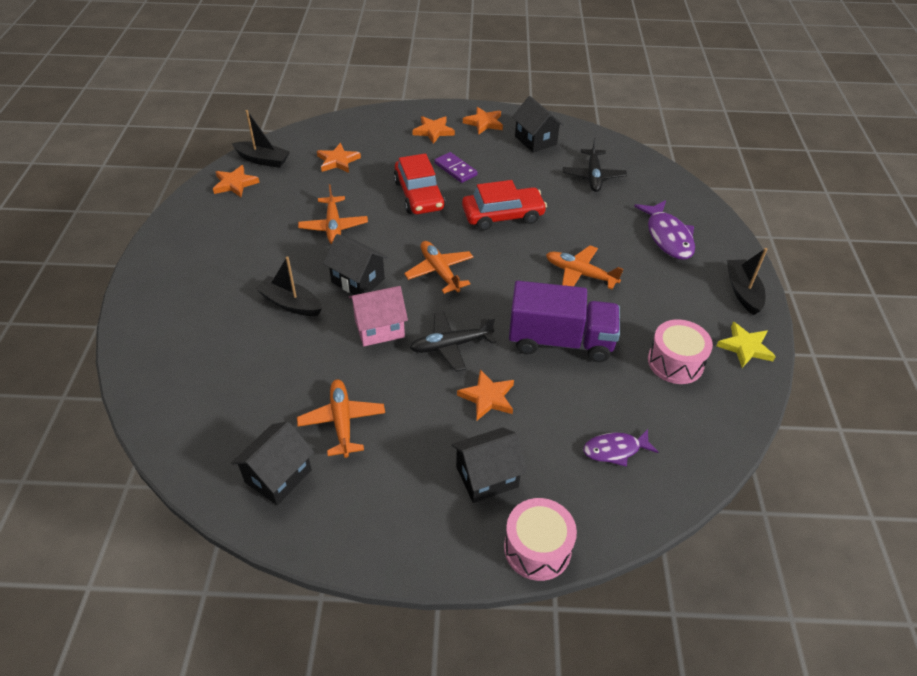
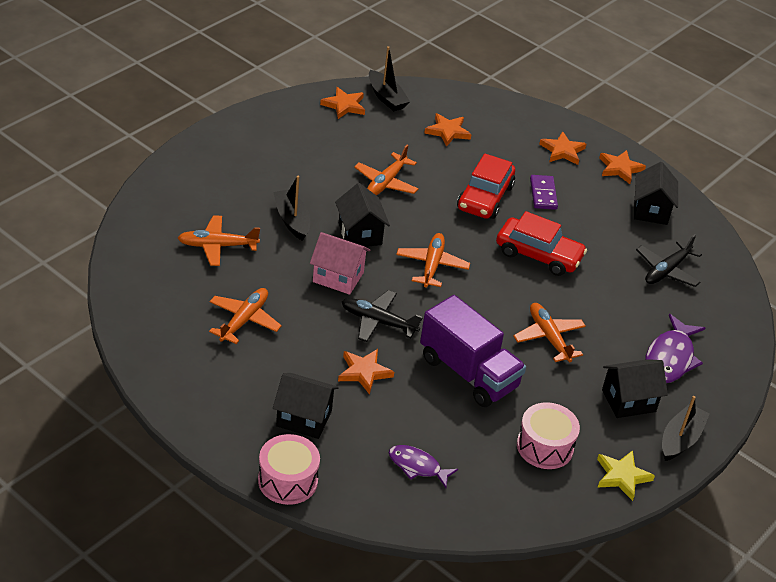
camera: 35 degrees right, 5 degrees down
(248, 368) = (217, 246): none -> orange plane
(278, 476) = (168, 325): black house -> black house (628, 401)

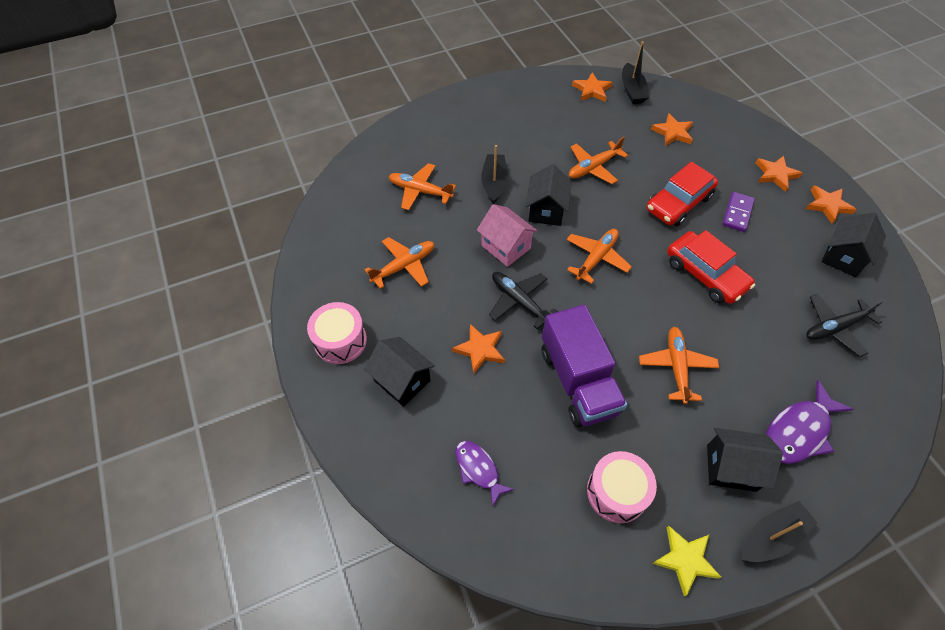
camera: 30 degrees right, 15 degrees up
(288, 480) = (353, 442): pink drum -> pink drum (340, 341)

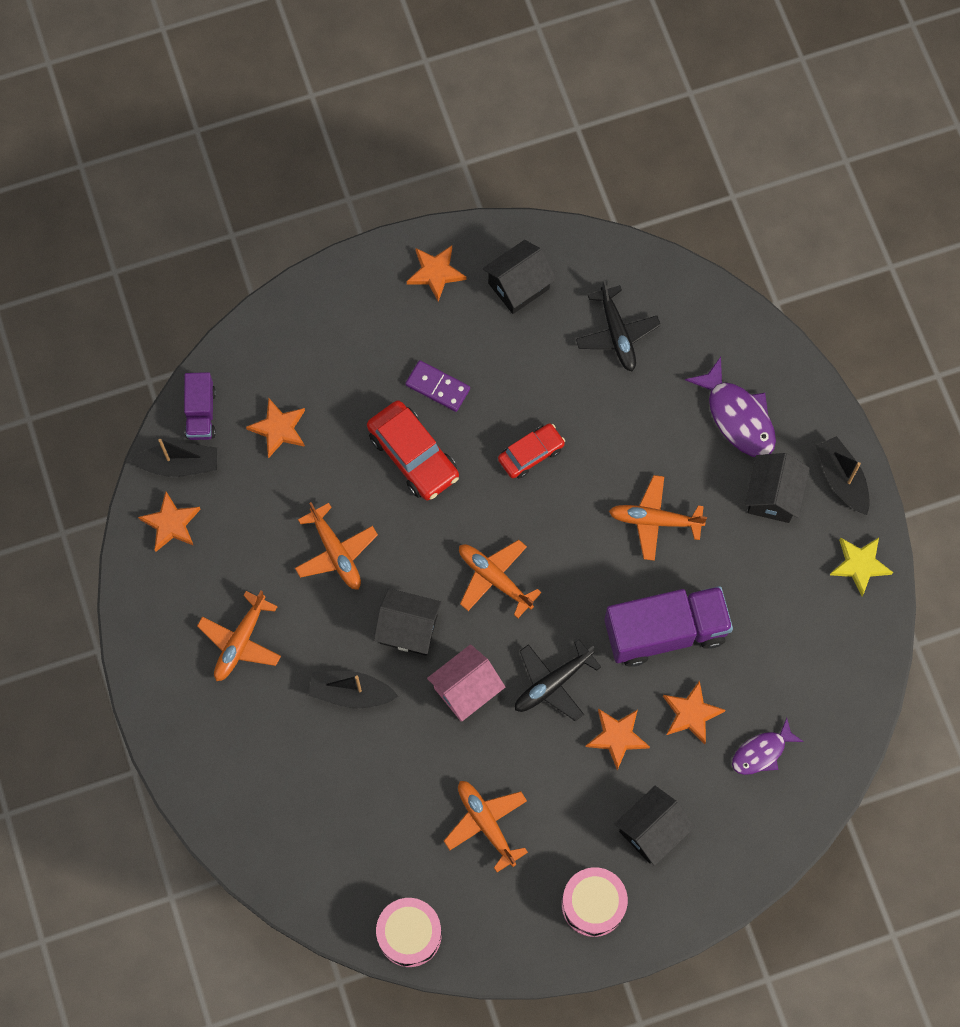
camera: 85 degrees left, 15 degrees up
(420, 191) = (355, 797): orange plane -> orange plane (240, 642)
(616, 492) = (792, 615): pink drum -> pink drum (409, 934)
(670, 96) = (201, 413): none -> purple truck
(705, 274) = (531, 454): red car -> red car, size x0.64
(775, 175) = (375, 318): orange star -> orange star (691, 714)
(843, 257) = (518, 286): black house -> black house turned 75 degrees counterclockwise

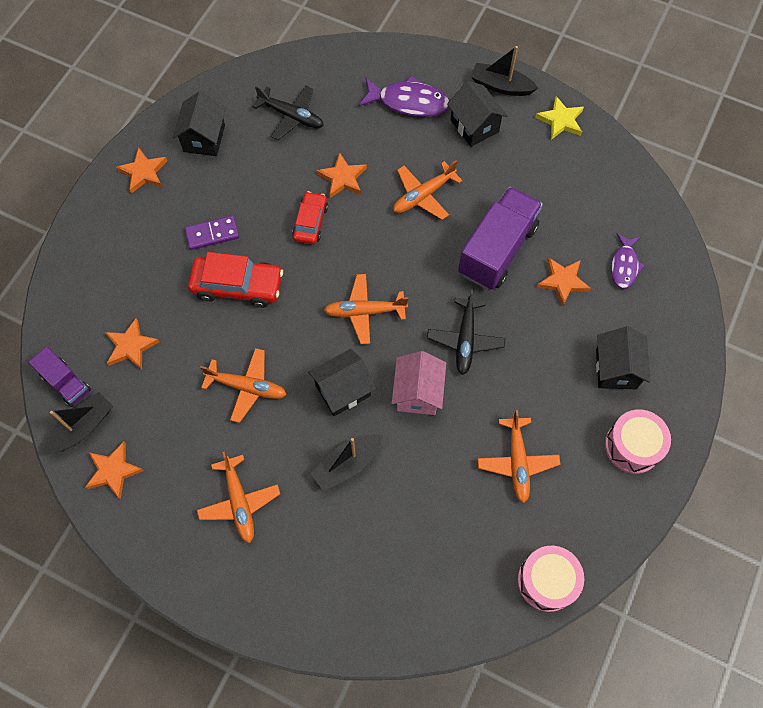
camera: 45 degrees left, 5 degrees down
(486, 823) = (517, 462): orange plane -> orange plane turned 105 degrees counterclockwise
(617, 737) = (536, 334): orange star -> orange star (342, 178)

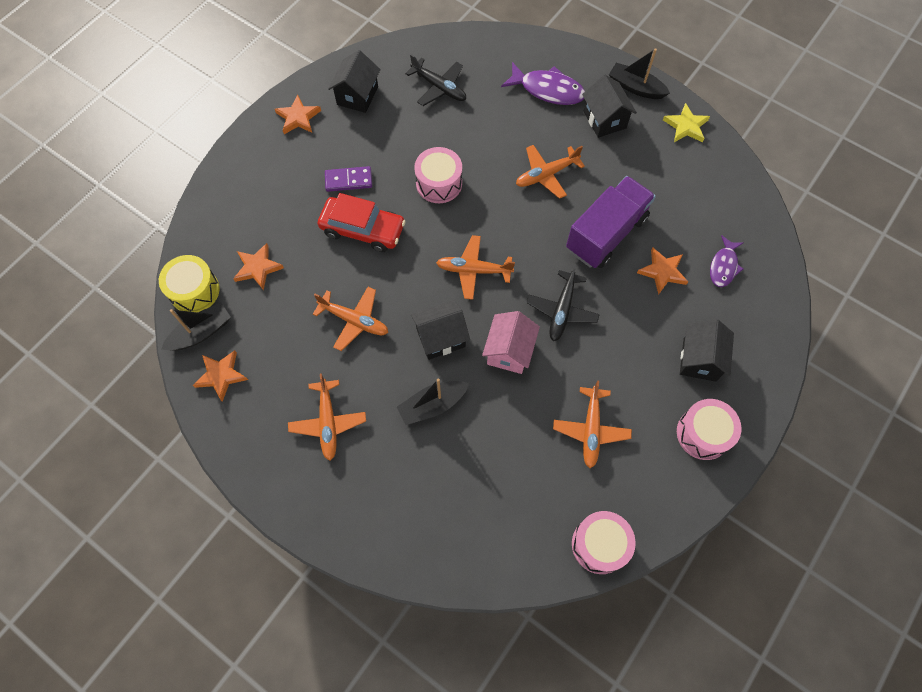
camera: 10 degrees right, 0 degrees up
(66, 383) = (194, 291): purple truck -> yellow drum
(310, 222) = (439, 183): red car -> pink drum
(342, 178) = (475, 148): orange star -> none

